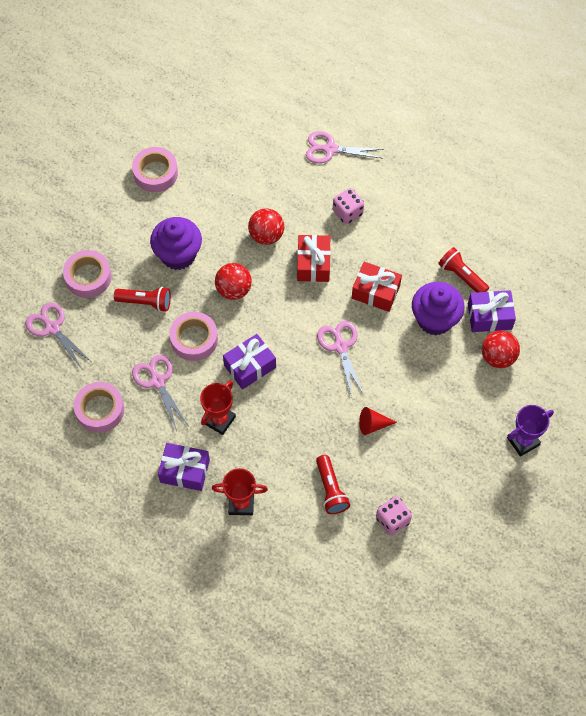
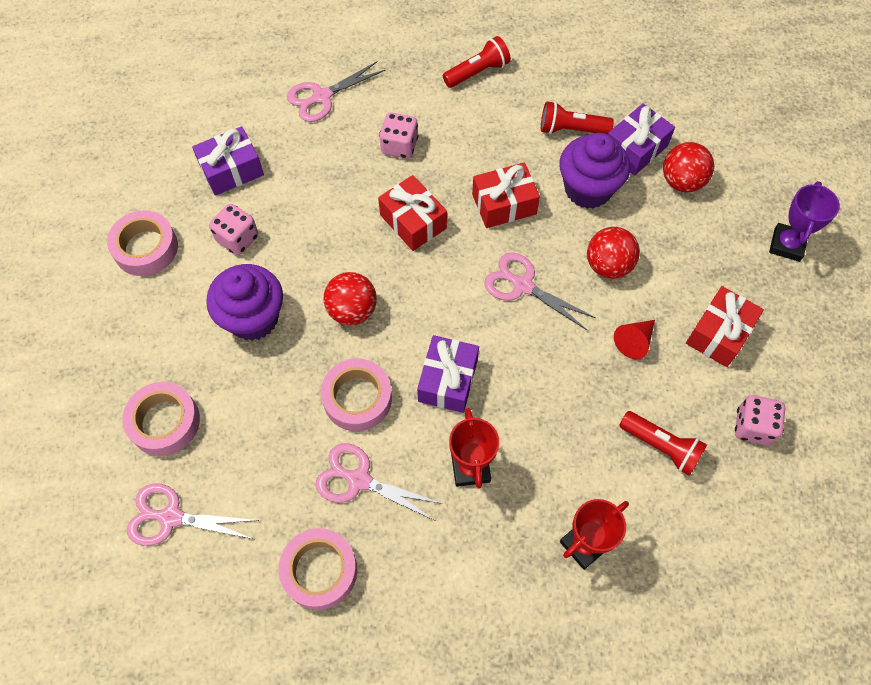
camera: 40 degrees left, 0 degrees up
(145, 302) = (262, 399): red flashlight -> red flashlight (477, 72)
(185, 471) = (487, 560): purple gift -> purple gift (231, 170)
(208, 203) = (237, 239): none -> pink dice
(266, 235) = (335, 228): red ball -> red ball (608, 265)
(426, 458) = (719, 334): none -> red gift

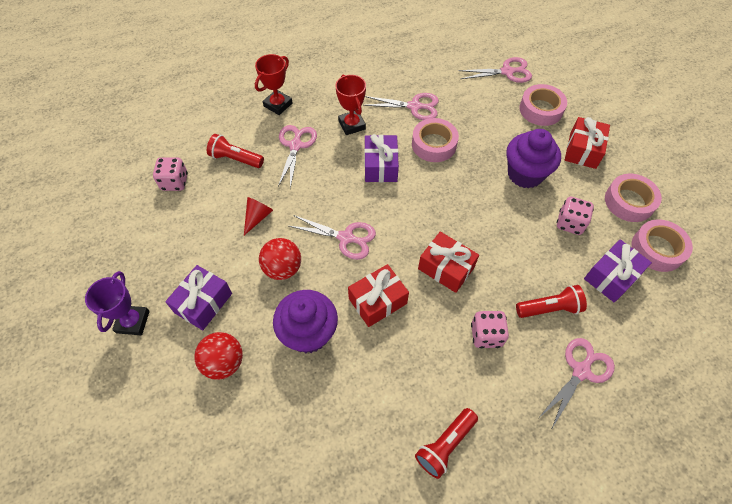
camera: 165 degrees right, 5 degrees down
(319, 570) = (417, 67): pink tape -> pink tape (657, 249)
(352, 310) = (461, 193): red ball -> none
(566, 448) = (295, 146): none -> pink scissors
(571, 129) = (334, 395): red flashlight -> red flashlight (549, 308)
(635, 149) = (270, 388): purple gift -> purple gift (203, 303)
(719, 334) = (195, 236): red gift -> red gift (582, 150)

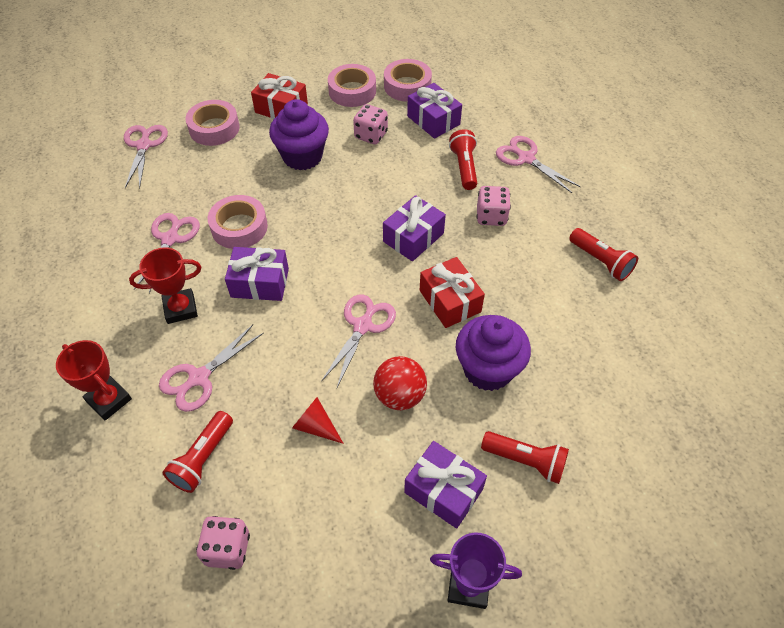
camera: 85 degrees left, 5 degrees down
(224, 362) = (525, 461): red ball -> red flashlight
(295, 146) = (199, 377): pink scissors -> pink scissors turned 60 degrees counterclockwise
(446, 268) = (413, 237): red gift -> purple gift

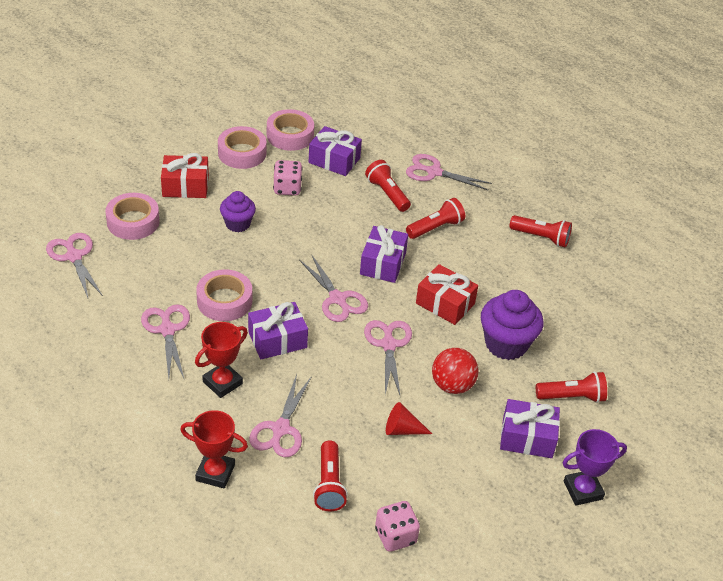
camera: 30 degrees left, 10 degrees down
(302, 156) = (238, 224): purple cupcake -> purple cupcake, size x0.62
(344, 260) = (337, 299): none -> pink scissors
(491, 216) = (435, 228): pink dice -> red flashlight

